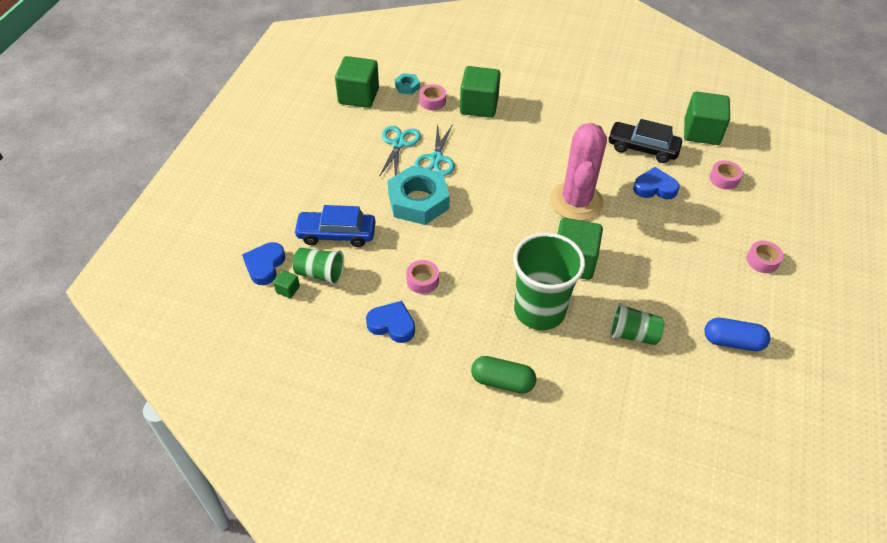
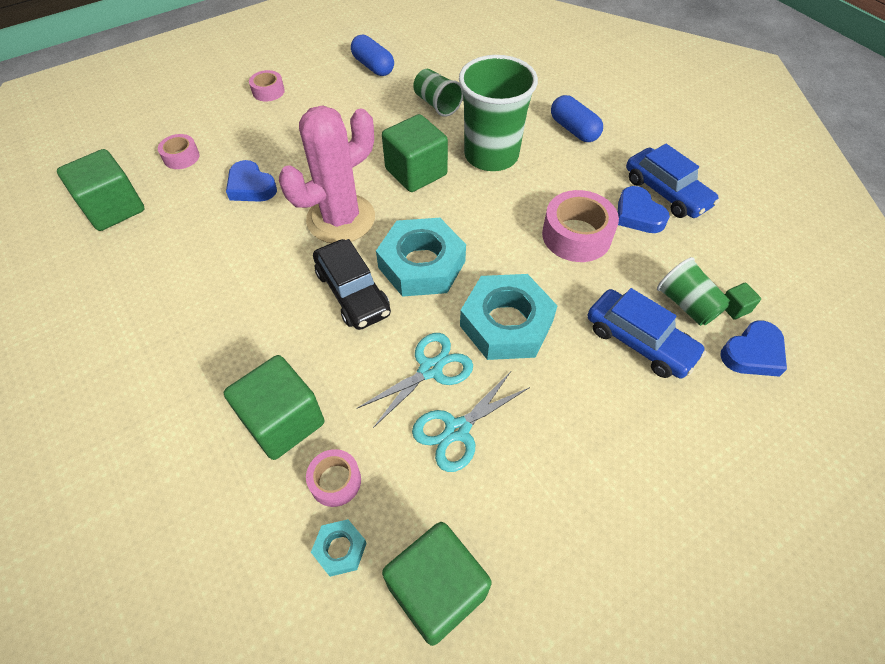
camera: 140 degrees left, 5 degrees up
(384, 360) = (666, 192): none -> blue car
(422, 280) = (576, 235): pink tape -> pink tape, size x1.77
(498, 204) = (421, 264): none -> turquoise nut
(502, 381) = (573, 130): green capsule -> blue capsule
(642, 148) = (195, 230): black car -> black car (352, 292)

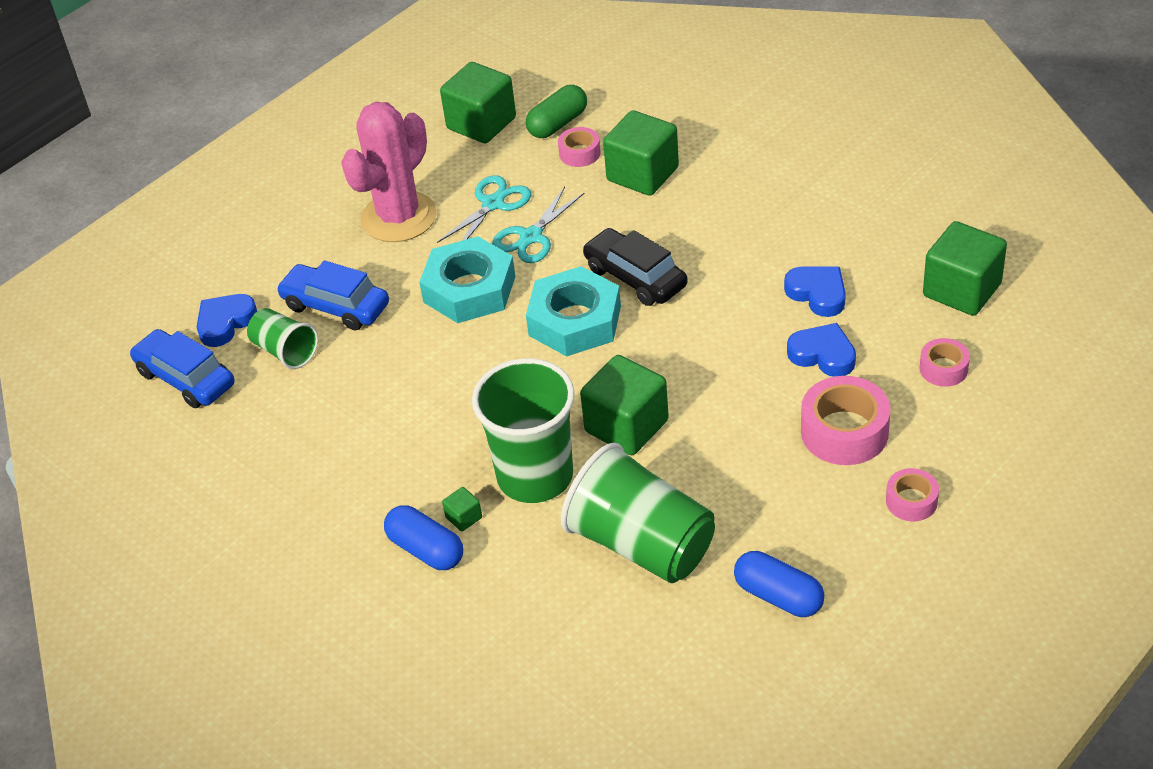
camera: 170 degrees right, 10 degrees down
(340, 549) = (558, 124): turquoise nut -> green capsule
(341, 219) = (689, 345): pink cactus -> pink cactus (399, 217)
(437, 104) = (641, 544): green cup -> green cup, size x1.86
(576, 235) = (407, 395): pink tape -> pink tape (844, 432)
(638, 215) = (334, 439): blue heart -> blue heart (817, 294)
(666, 192) = (297, 479): blue car -> blue car (186, 378)
(734, 308) = (235, 360): green cube -> green cube (464, 517)

